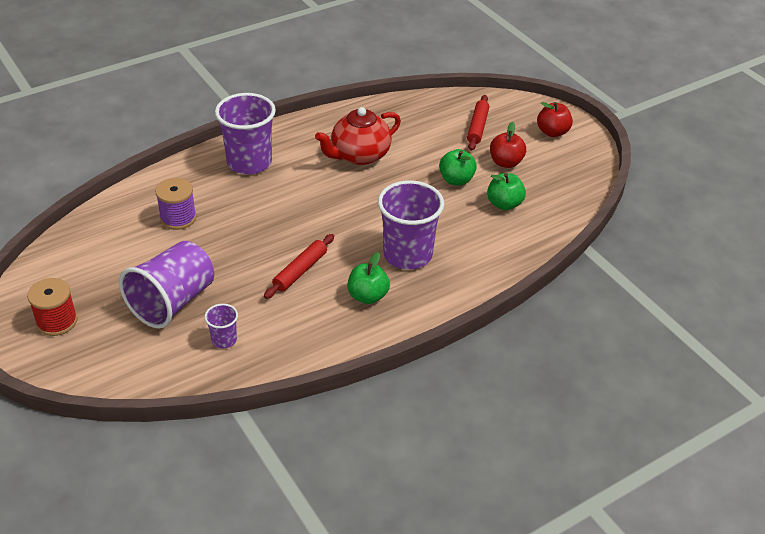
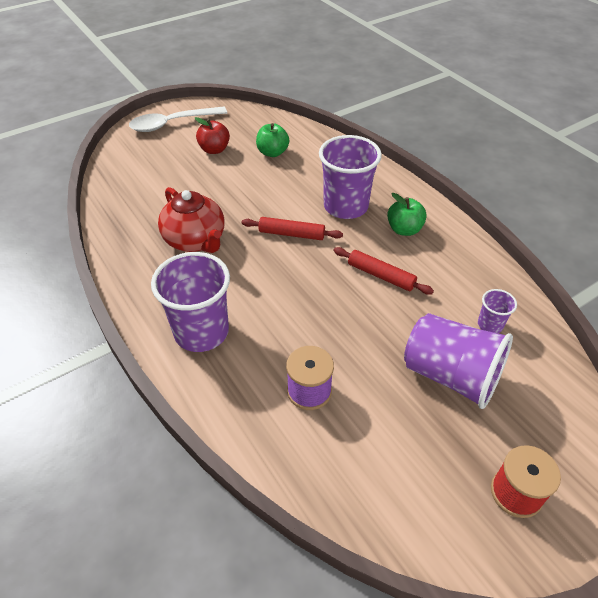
camera: 90 degrees left, 5 degrees up
(456, 180) = (239, 177): green apple -> none
(477, 127) = (158, 163): red rolling pin -> red rolling pin (291, 234)
(552, 132) = (172, 124): red apple -> white spoon

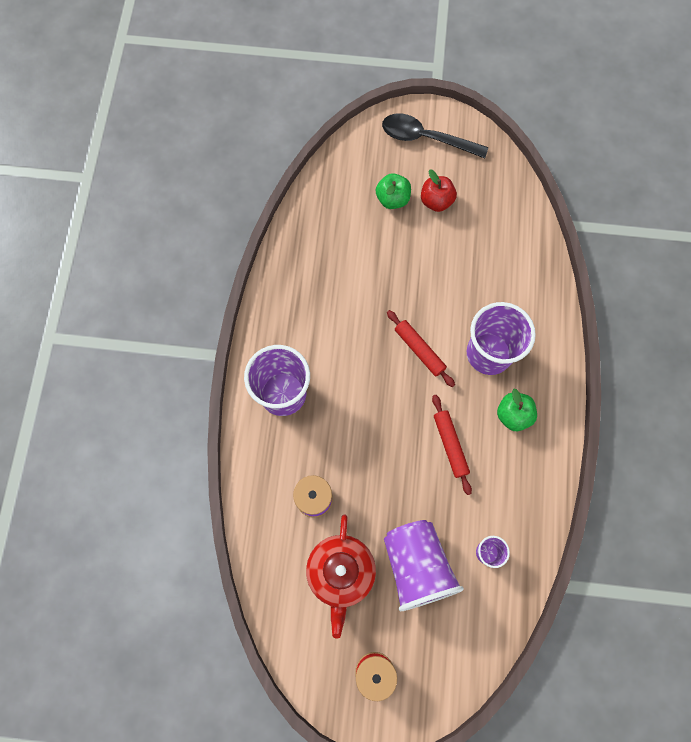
camera: 40 degrees right, 25 degrees up
(172, 124) = (426, 138): white spoon -> black spoon
(195, 240) = (342, 301): red teapot -> red teapot (340, 573)
(272, 152) = (483, 241): green apple -> green apple (392, 199)

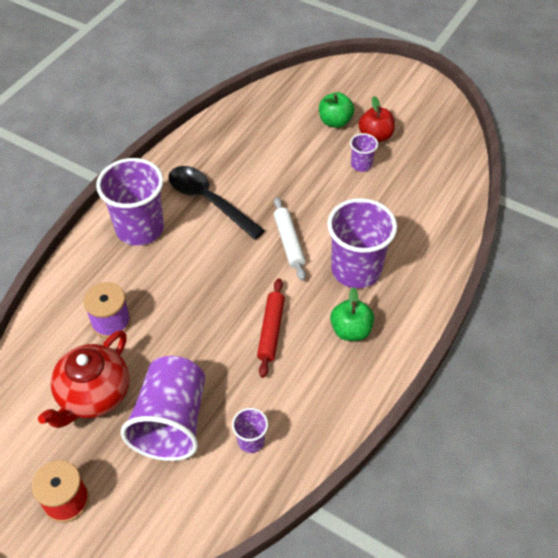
camera: 25 degrees right, 20 degrees down
(419, 350) = (288, 242): red rolling pin -> white rolling pin
(426, 138) = (393, 89): black spoon -> black spoon (209, 201)
(439, 239) = (361, 165): none -> purple cup

